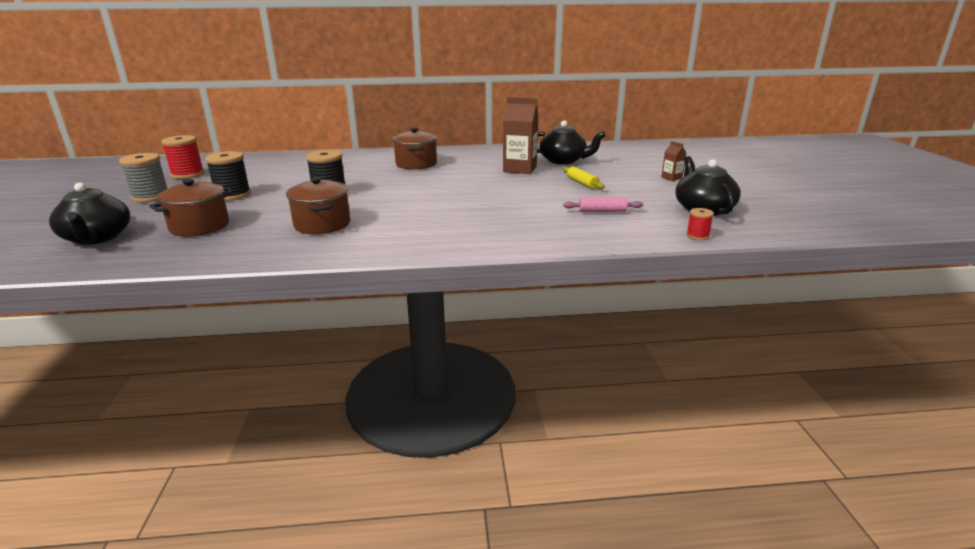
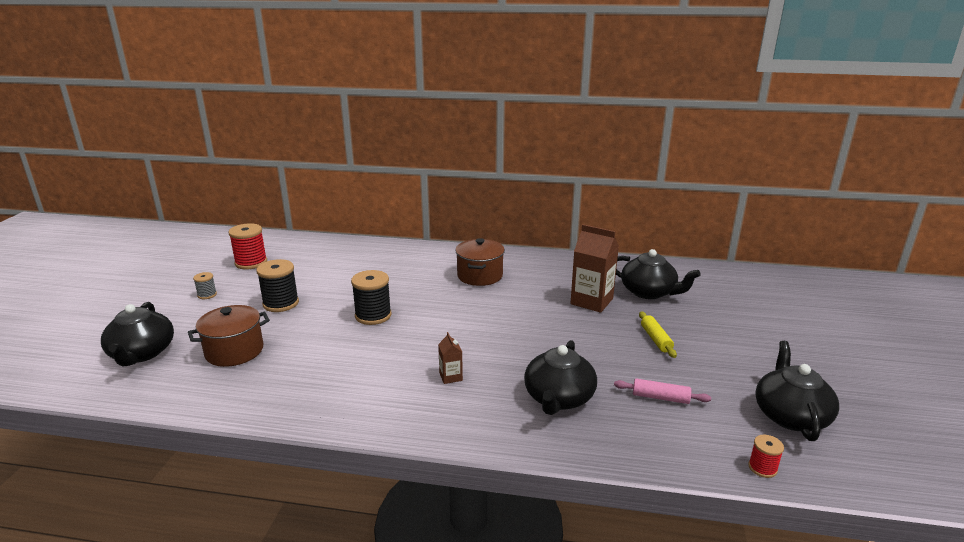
camera: 15 degrees right, 0 degrees up
(150, 197) = (207, 295): grey spool -> grey spool, size x0.53
(322, 224) = (348, 368): brown pot -> none
(521, 220) = (558, 398): none -> black teapot
(671, 178) = (772, 346): brown carton -> brown carton (450, 377)

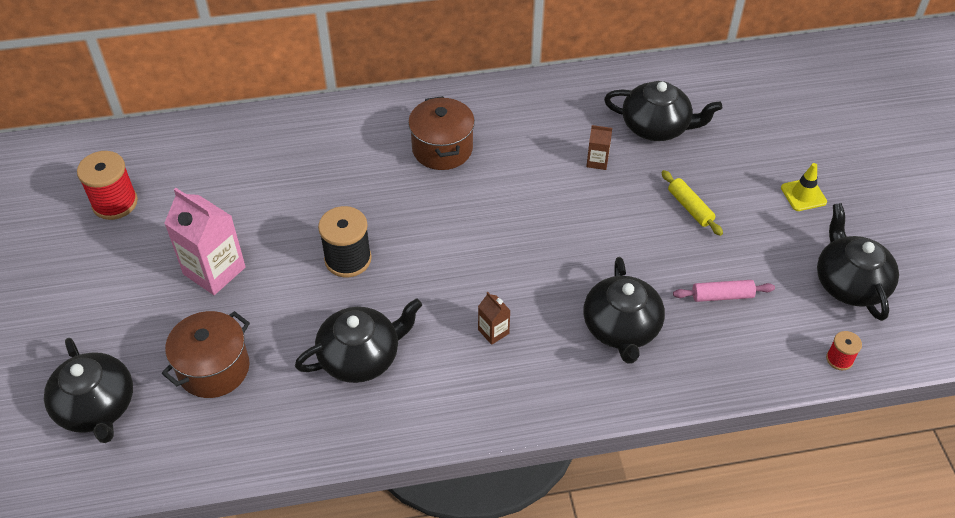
camera: 20 degrees left, 25 degrees up
(207, 295) = (100, 282): grey spool -> none
(281, 303) = (214, 271): black spool -> pink carton
(340, 368) = (361, 356): none -> black teapot
(591, 301) = (597, 161): brown carton -> brown carton, size x0.49
(762, 351) = (803, 195): none -> yellow traffic cone

